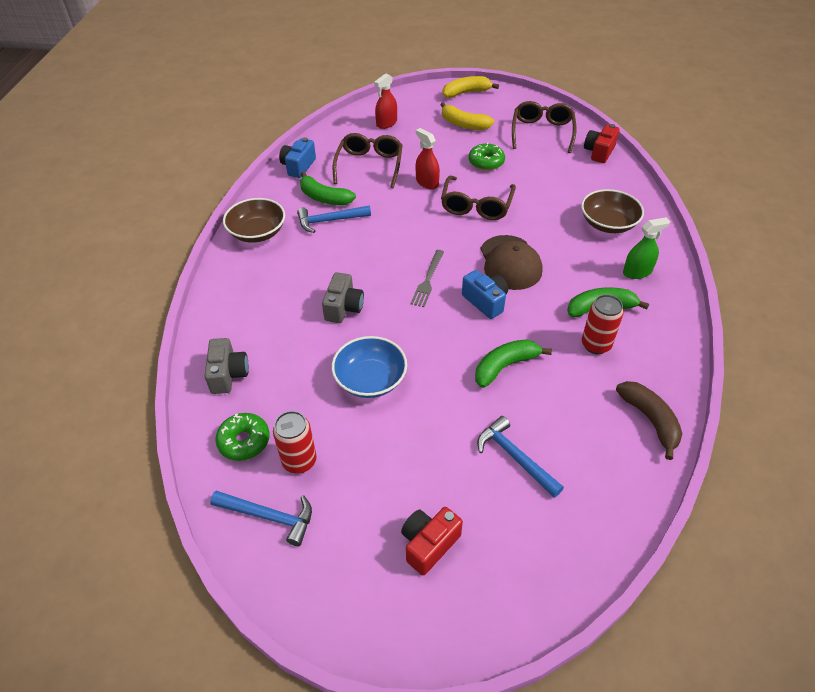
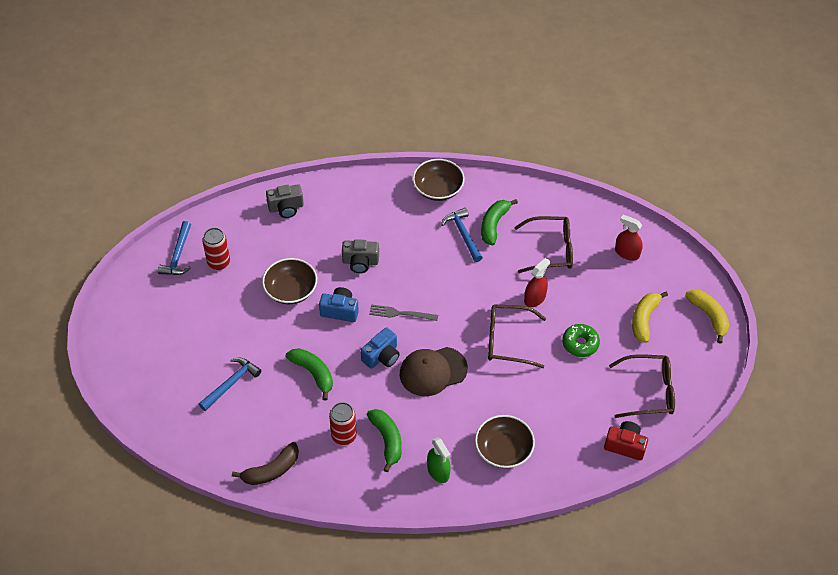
camera: 80 degrees right, 5 degrees up
(244, 441) = (231, 230): green donut -> none
(298, 166) = (535, 197): blue camera -> blue camera (340, 311)
(370, 379) = (291, 290): blue bowl -> brown bowl
(429, 544) = (163, 340): red camera -> none

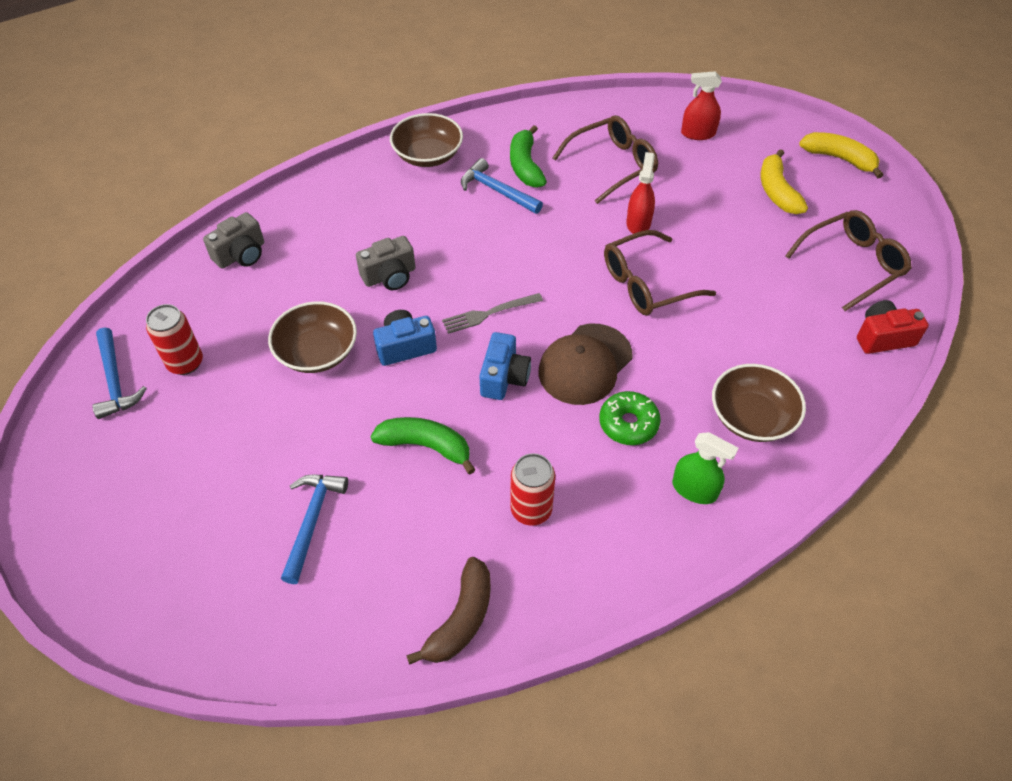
camera: 30 degrees left, 0 degrees up
(387, 440) = (595, 484): green banana -> none
(580, 344) = (732, 249): green donut -> green donut (628, 424)

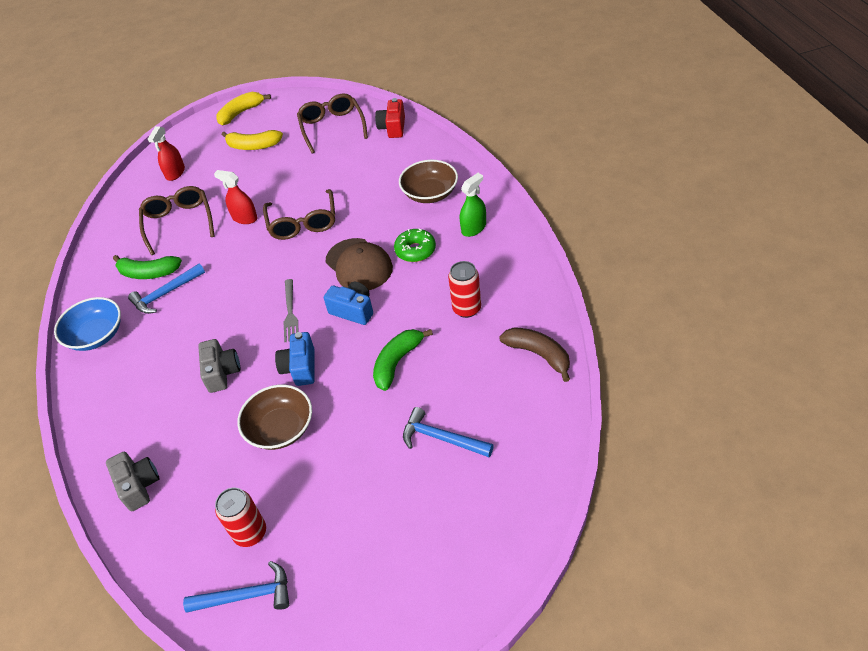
camera: 70 degrees left, 5 degrees down
(428, 155) = (96, 335): brown bowl -> blue bowl

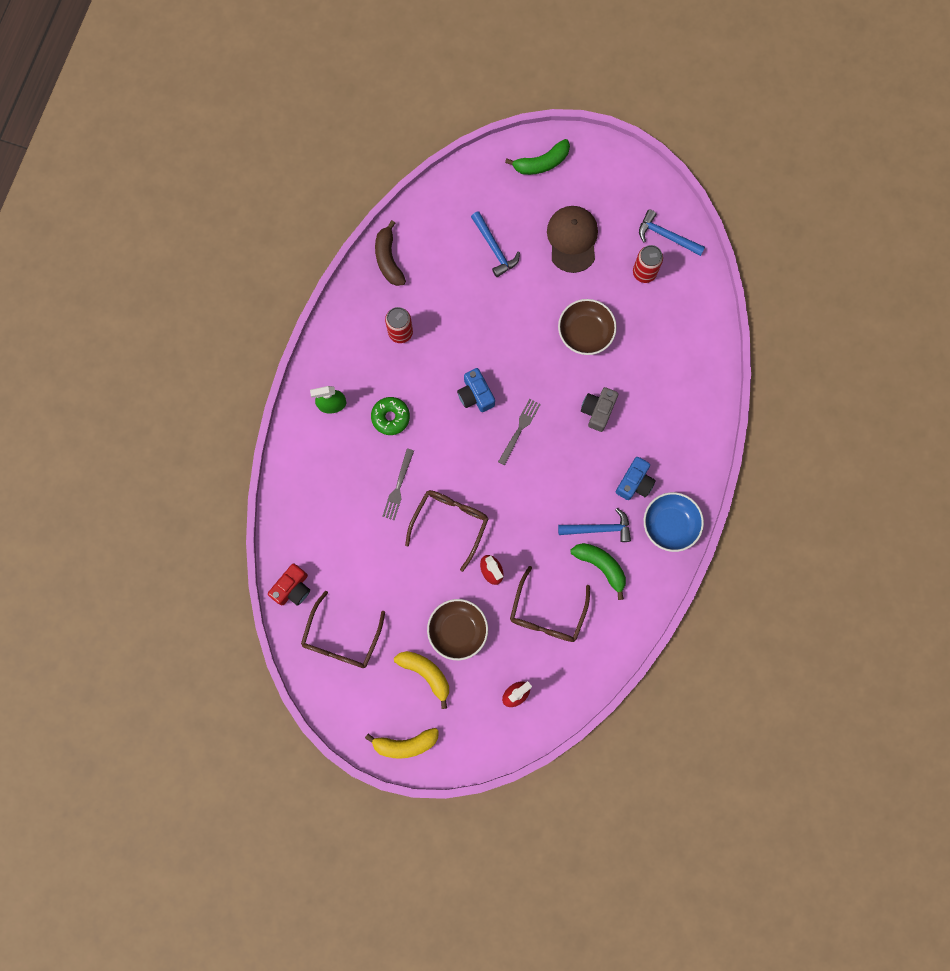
camera: 150 degrees left, 30 degrees up
(139, 486) = (695, 357): grey camera -> none
(300, 368) = (543, 372): blue camera -> blue camera (634, 482)
(359, 265) = (441, 437): brown cap -> brown cap (572, 239)
(366, 216) = (398, 487): none -> grey fork
(397, 362) = (479, 325): green banana -> green banana (541, 163)
(430, 193) = (331, 472): brown bowl -> brown bowl (457, 630)

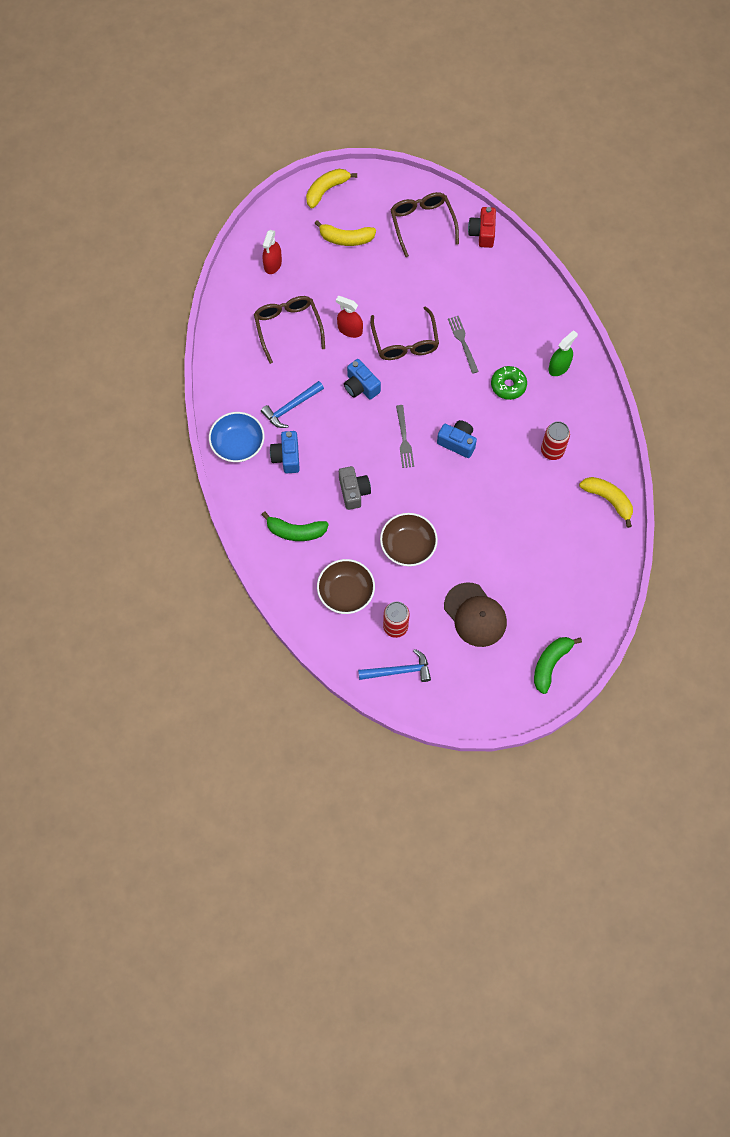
camera: 145 degrees right, 10 degrees down
(388, 259) = (608, 500): brown banana -> yellow banana
(457, 630) = (344, 278): brown bowl -> brown bowl (346, 592)
(494, 248) = (532, 565): blue hammer -> none
(522, 506) = (361, 386): none -> blue camera
(601, 566) = (271, 383): green banana -> green banana (295, 531)

